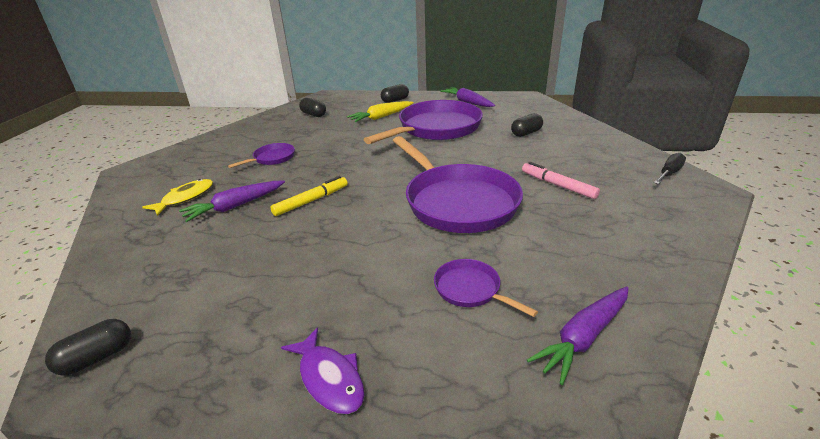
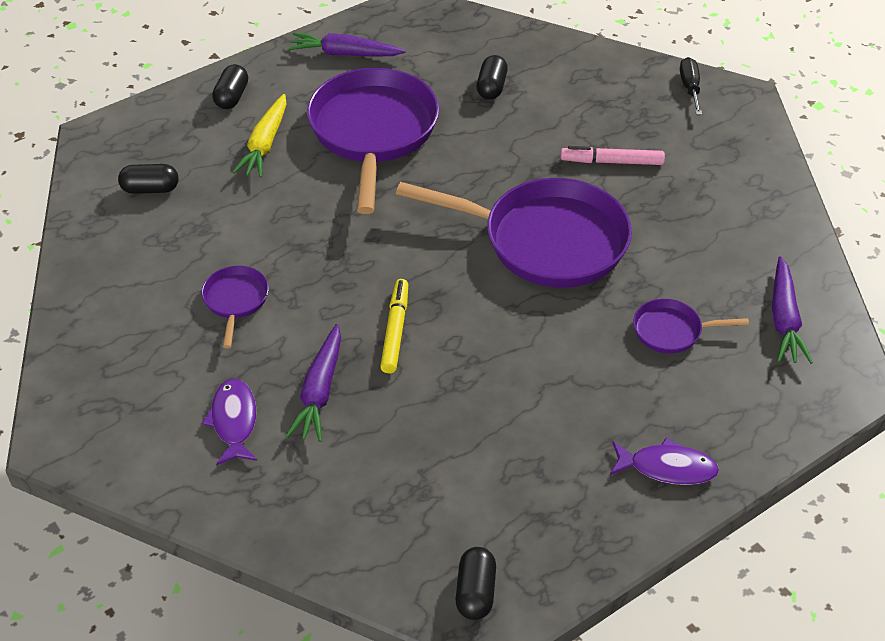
camera: 45 degrees left, 15 degrees up
(185, 198) = (234, 421): yellow fish -> purple fish

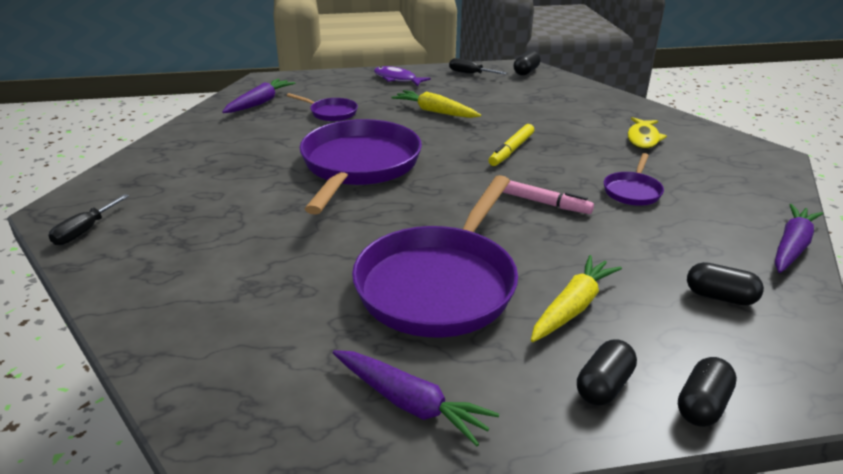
camera: 155 degrees left, 15 degrees down
(234, 421) = (643, 139): purple fish -> yellow fish
(319, 392) = (579, 138): purple carrot -> purple carrot (791, 246)
(491, 87) = (269, 292): black capsule -> black capsule (702, 405)
(541, 387) = (435, 112): none -> yellow carrot
(545, 240) = (358, 166): purple pan -> purple pan turned 60 degrees clockwise
(567, 540) = (470, 73): none -> black screwdriver
(612, 162) = (243, 197): pink marker -> pink marker (541, 202)

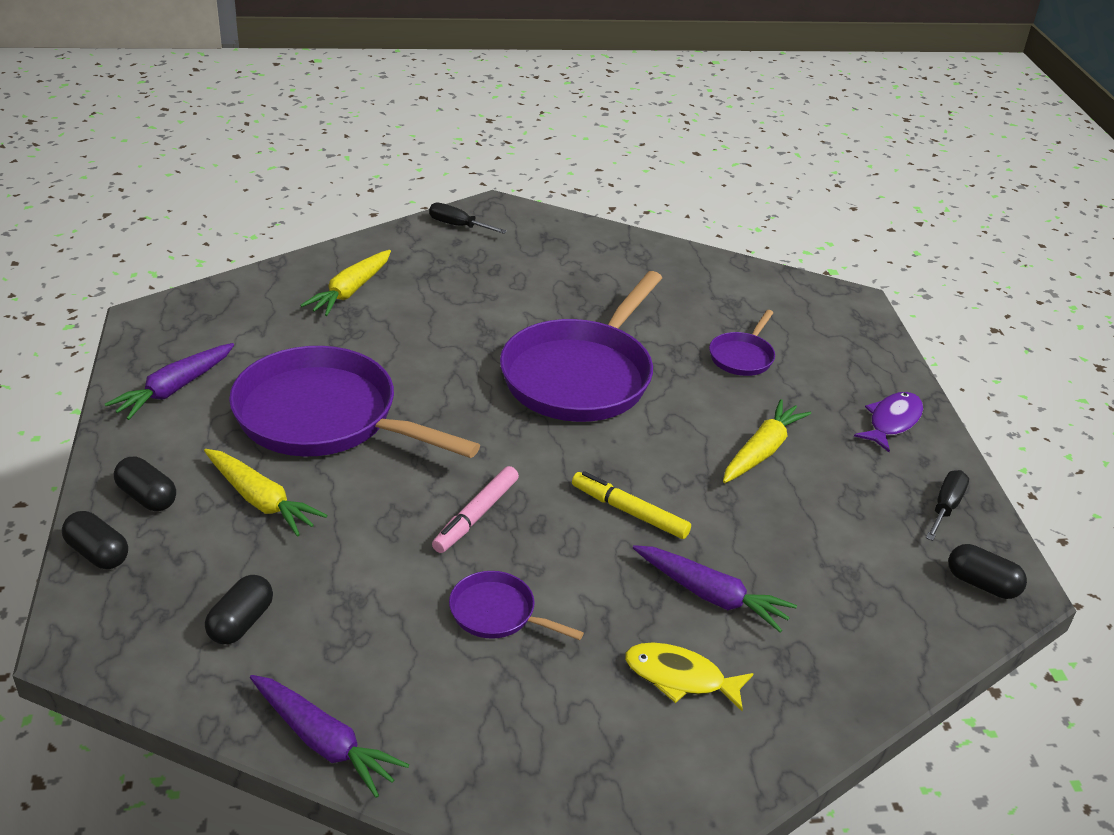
camera: 90 degrees right, 5 degrees up
(207, 291) = (350, 291): none -> yellow carrot
(260, 103) = (767, 301): purple carrot -> purple carrot (711, 595)
(358, 166) = (581, 375): purple pan -> purple pan turned 105 degrees clockwise

